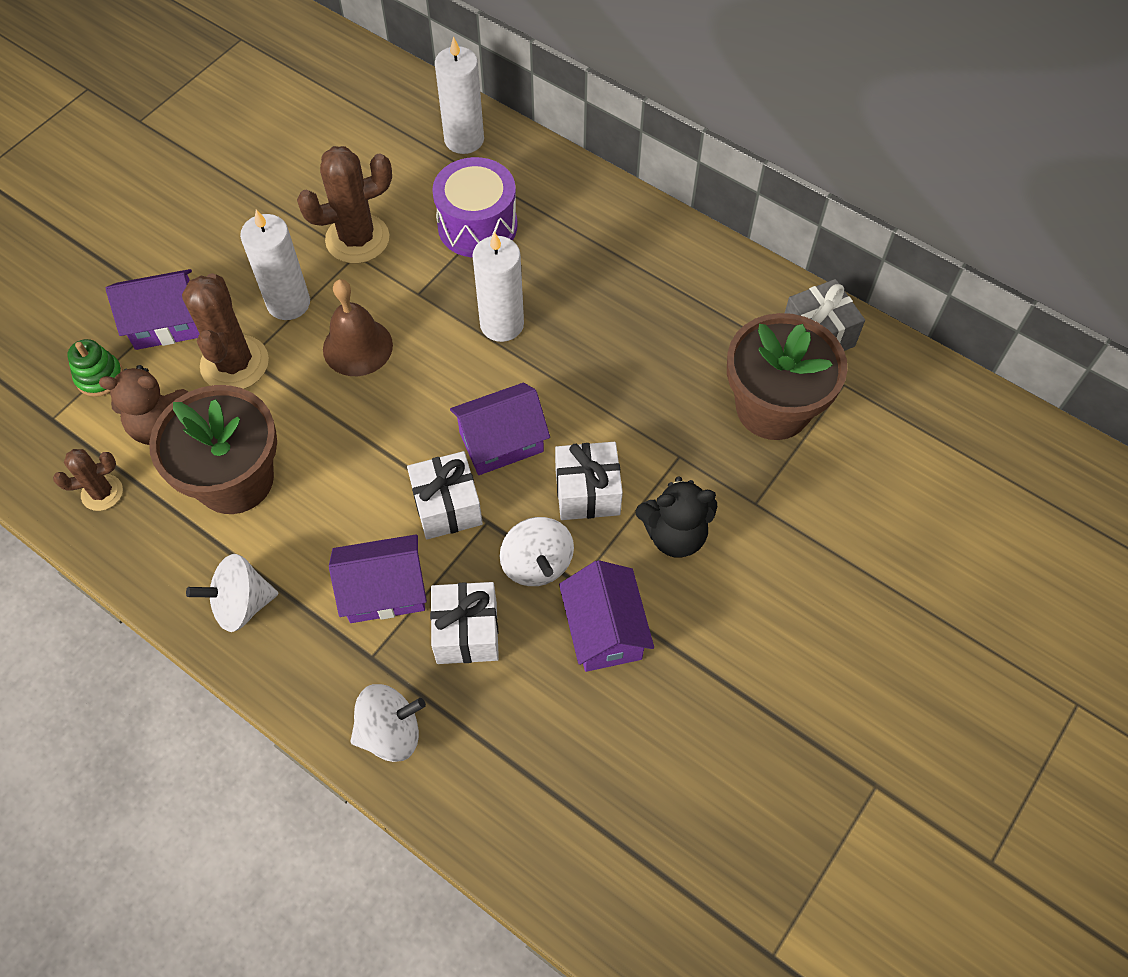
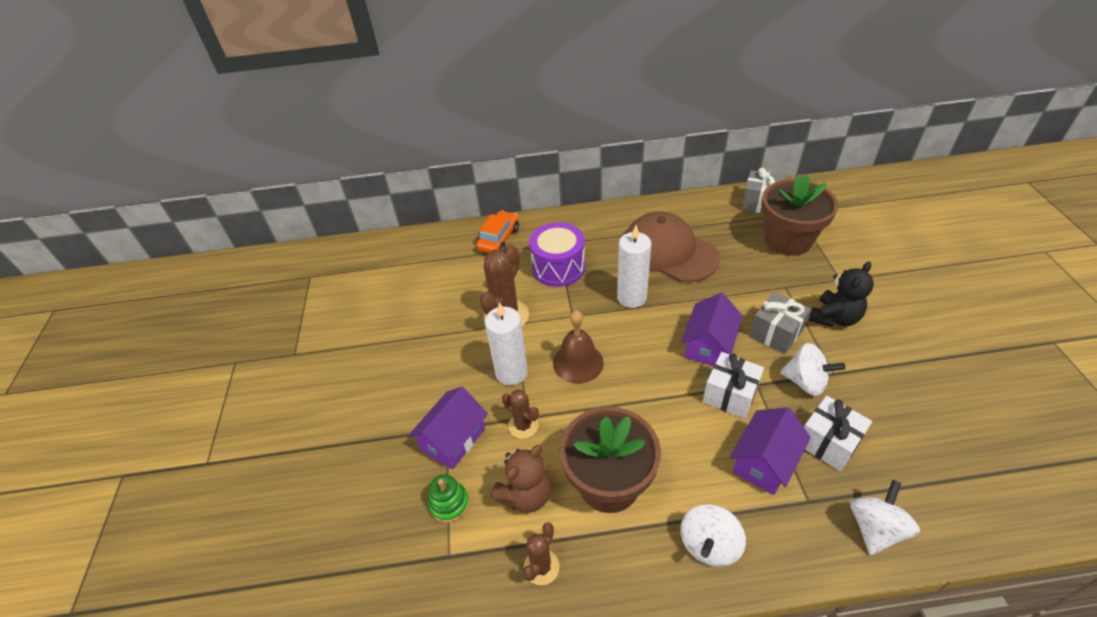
camera: 40 degrees left, 15 degrees down
(234, 363) = (523, 425): brown cactus -> brown cactus, size x0.57
(464, 139) = (499, 239): white candle -> orange car
(587, 492) = (776, 333): white gift -> grey gift
(604, 630) = (875, 382): purple house -> none
(617, 306) = (669, 251): none -> brown cap

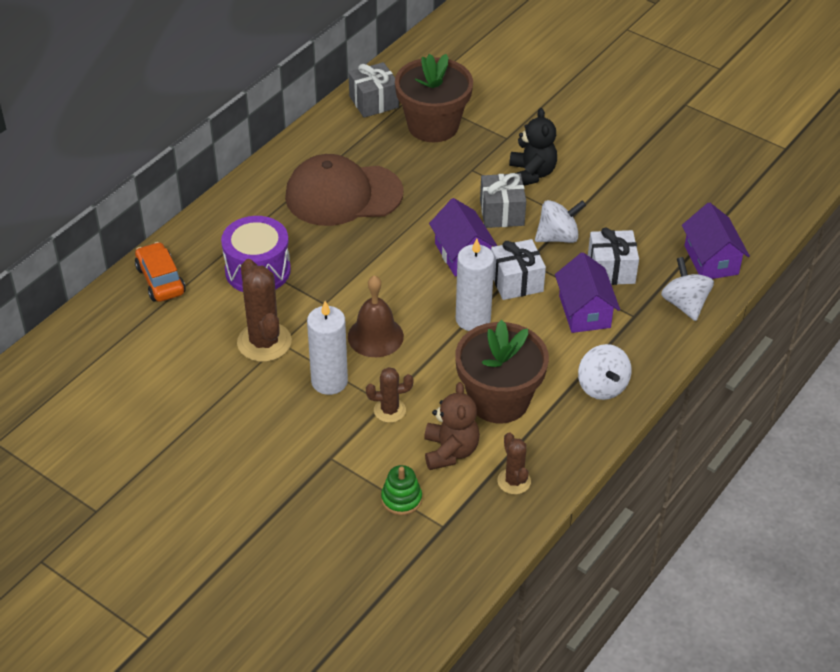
camera: 50 degrees left, 0 degrees up
(453, 439) = (346, 460): purple house -> purple house (711, 260)
(631, 297) = (357, 255): white candle -> white candle (473, 319)

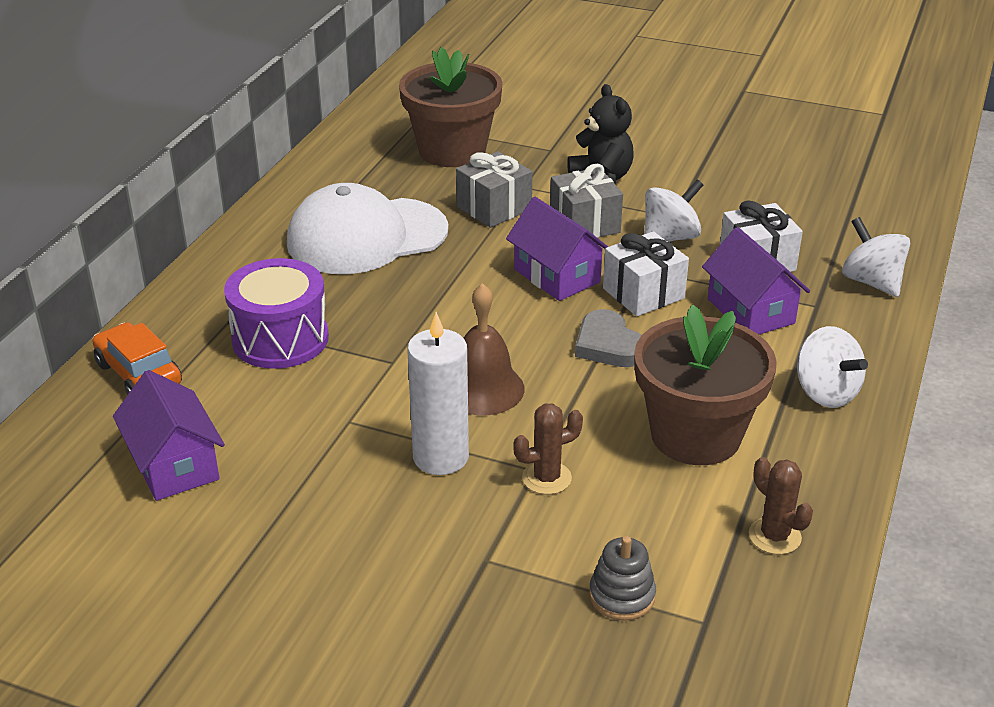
camera: 15 degrees left, 10 degrees down
(264, 342) = (323, 425): brown cactus -> none
(343, 195) = (366, 236): brown cap -> white cap
(374, 102) = (365, 138): grey gift -> grey gift (494, 208)
(401, 499) = (622, 596): green stacking toy -> grey stacking toy
(450, 451) = (661, 514): brown teddy bear -> none
(473, 319) = (608, 345): white candle -> grey heart
(711, 260) = (872, 231): purple house -> purple house (174, 465)

